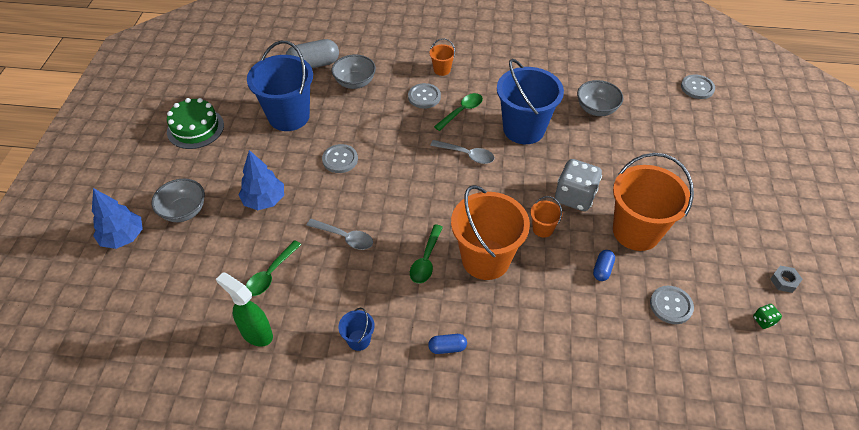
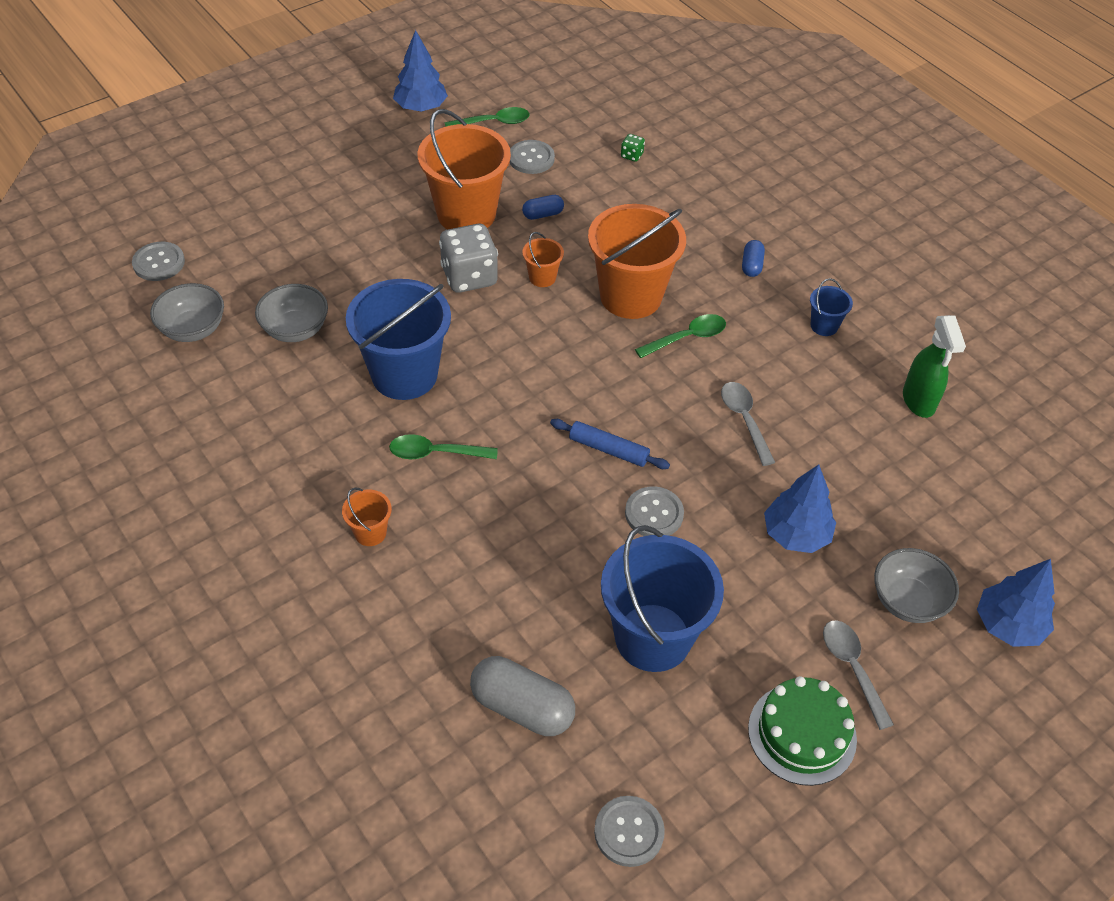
camera: 135 degrees left, 0 degrees up
(271, 274) = (859, 444): green spoon -> green spoon (493, 122)
(355, 82) = (504, 616): grey bowl -> grey bowl (193, 329)
(393, 170) = (608, 449): none -> blue rolling pin
(424, 97) = (449, 512): grey button -> grey button (629, 832)
(447, 347) = (751, 265): blue capsule -> blue capsule turned 60 degrees clockwise
(466, 155) = (507, 399): grey spoon -> grey spoon (852, 668)
(763, 320) = (482, 105): green dice -> green dice (632, 155)
(784, 281) = (421, 107): grey nut -> blue tree

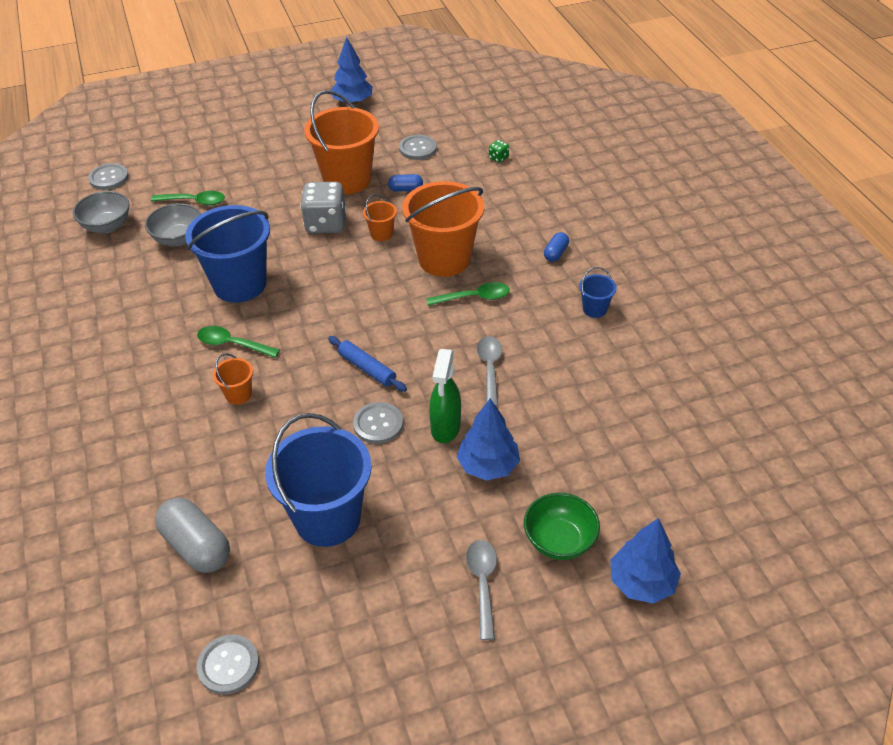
camera: 20 degrees right, 5 degrees down
(370, 532) = (153, 391): orange bucket -> orange bucket (238, 394)
(493, 122) = (402, 119): green spoon -> green spoon (194, 201)
(802, 734) = (412, 625): green cake -> none
(907, 601) = (559, 541): grey bowl -> green bowl
(918, 401) = (649, 383): green spray bottle -> green spray bottle (445, 428)

